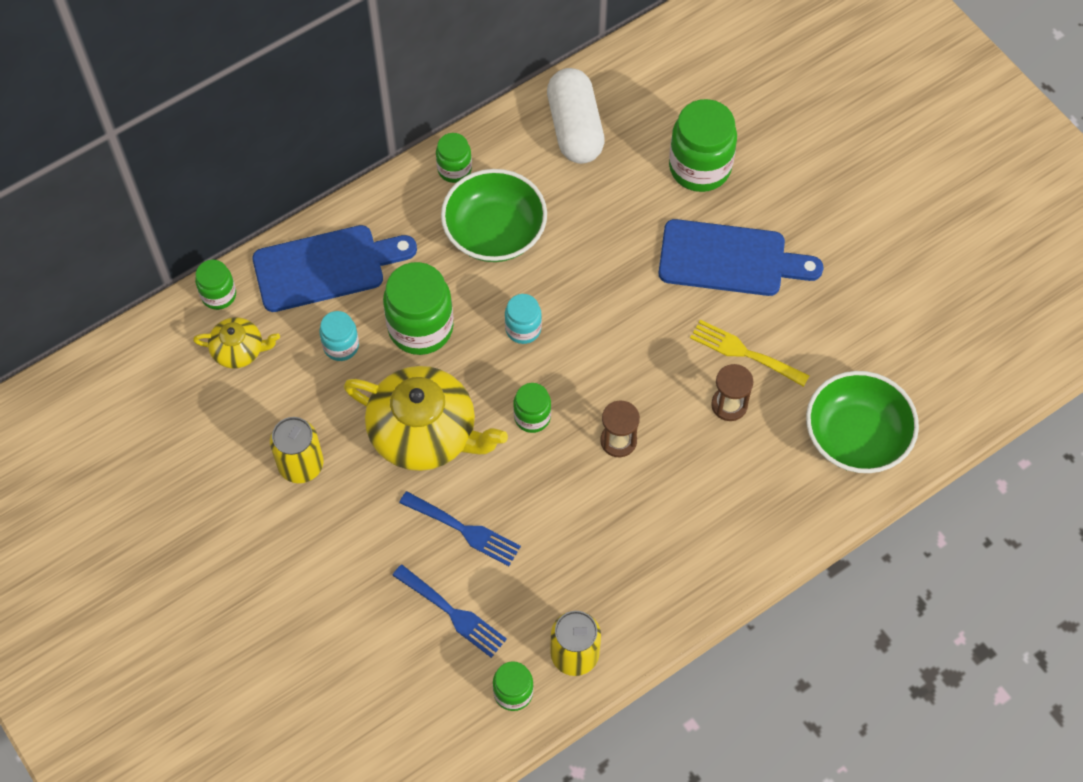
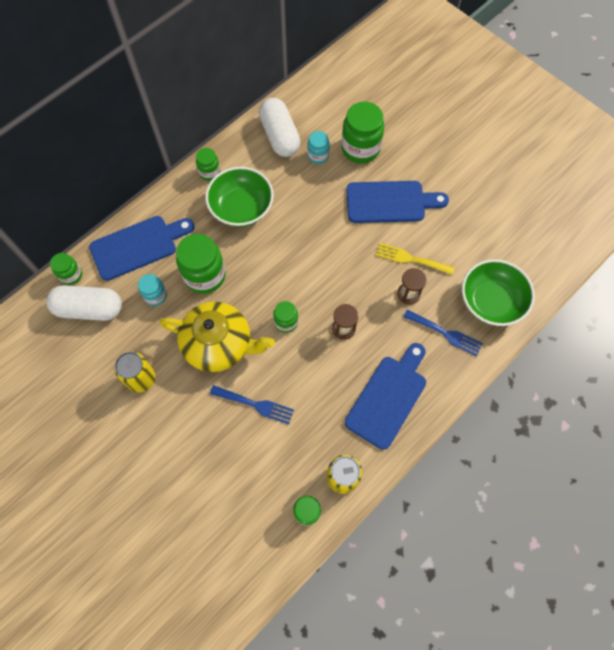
camera: 10 degrees left, 5 degrees up
(239, 350) = (89, 309): yellow teapot -> white capsule
(453, 613) = (257, 463): blue fork -> blue fork (445, 333)
(523, 329) = (270, 266): turquoise jar -> turquoise jar (318, 156)
(666, 553) = (388, 397): none -> blue cutting board

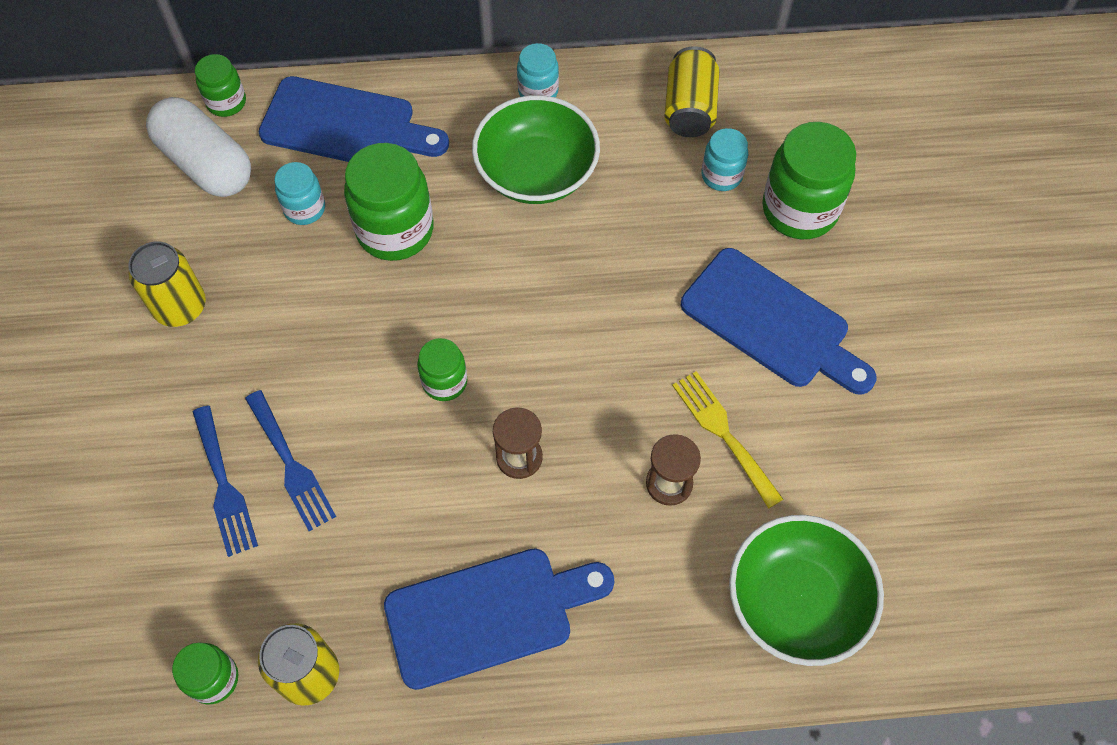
camera: 40 degrees right, 5 degrees down
(209, 172) = (538, 91): green jar -> turquoise jar
(219, 344) = (323, 339): yellow teapot -> none
(280, 136) = (689, 108): white capsule -> yellow can
(445, 333) = (671, 591): blue fork -> blue fork (224, 486)

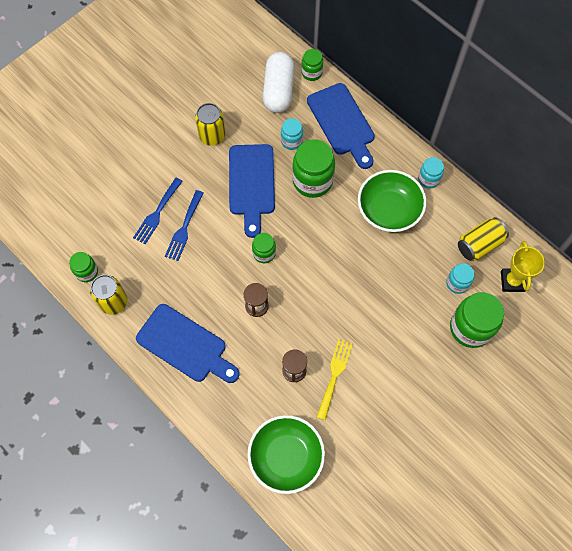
camera: 50 degrees right, 5 degrees up
(771, 322) = (403, 357): blue cutting board -> blue cutting board (251, 184)
(776, 112) = (512, 281): none -> yellow trophy

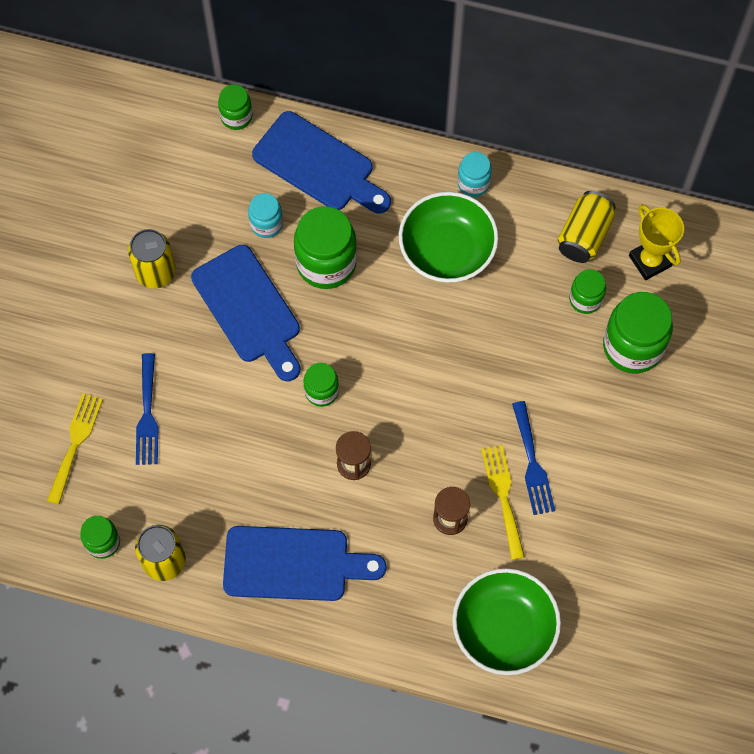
camera: 30 degrees left, 0 degrees up
(107, 208) = (75, 443): none -> yellow fork
(184, 228) = (196, 415): blue fork -> blue fork (532, 463)
(278, 90) = (206, 163): white capsule -> none
(457, 283) = (585, 299): turquoise jar -> green jar

